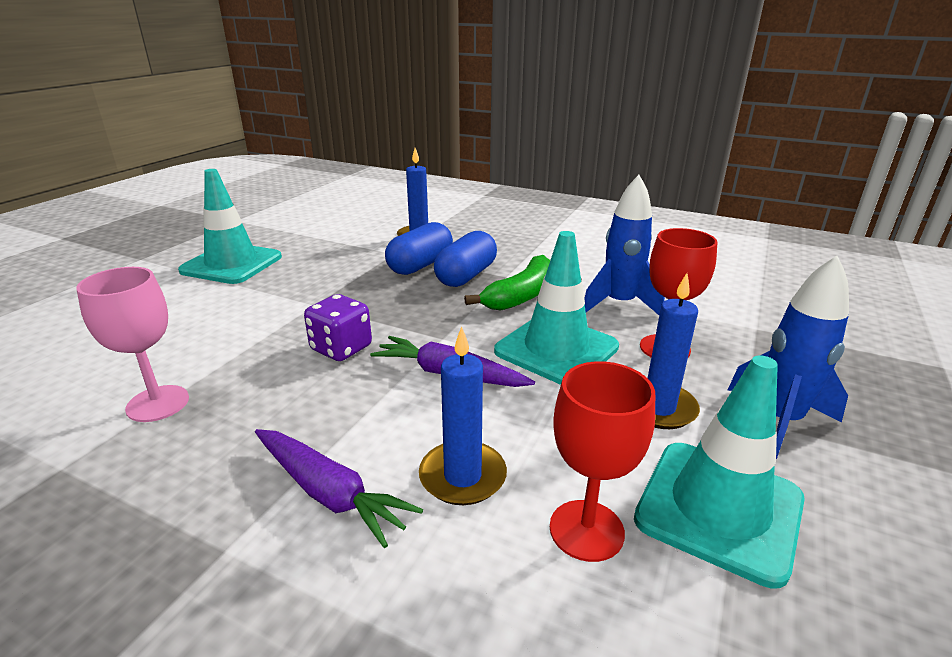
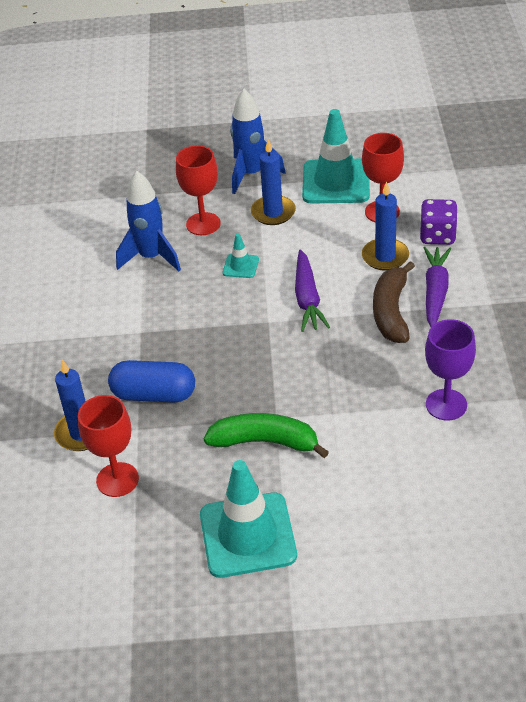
camera: 115 degrees left, 15 degrees up
(158, 403) = (446, 405): pink goblet -> purple goblet
(341, 348) = (321, 362): purple dice -> purple dice (437, 236)
(347, 429) = (391, 312): none -> brown banana
(357, 238) = (117, 480): none -> red goblet
(466, 276) = (156, 355): blue capsule -> none
(521, 295) = (172, 309): green banana -> green banana (265, 442)
(556, 349) = (240, 266): turquoise traffic cone -> turquoise traffic cone, size x0.46

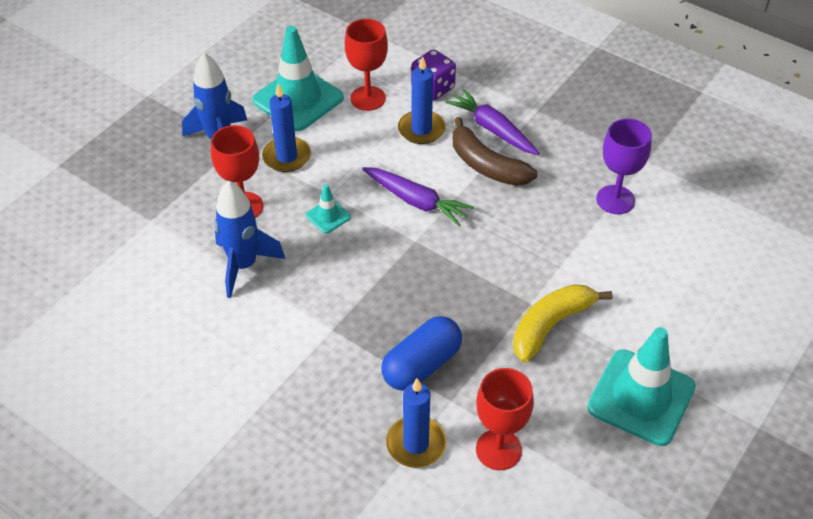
camera: 55 degrees left, 5 degrees up
(265, 442) = (551, 325): green banana -> yellow banana

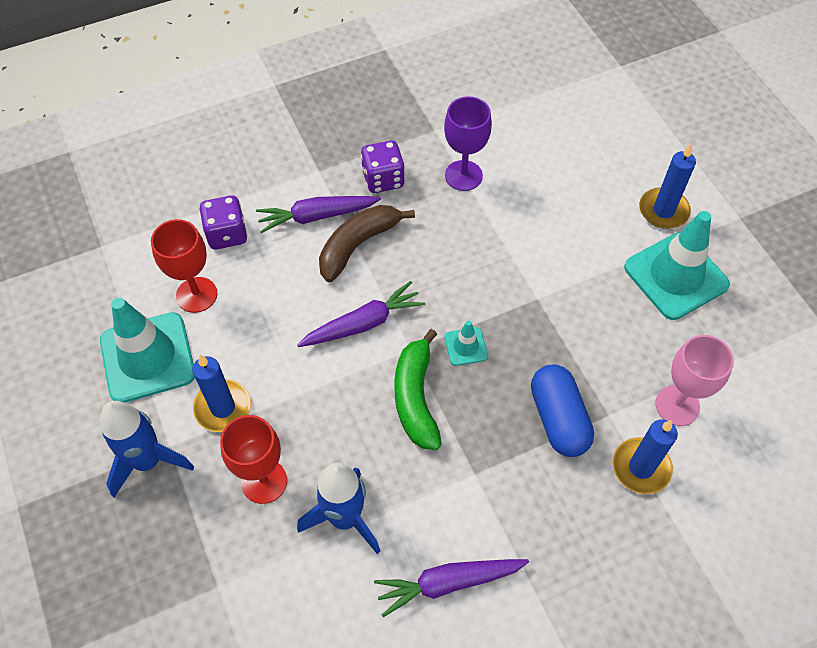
camera: 60 degrees left, 10 degrees up
(229, 351) = (448, 583): none -> purple carrot
(328, 216) = (331, 408): turquoise traffic cone -> turquoise traffic cone (465, 346)
(374, 262) = (416, 397): none -> green banana
(421, 129) = (274, 272): blue candle -> blue candle (663, 210)
(486, 165) = (358, 245): brown banana -> brown banana turned 150 degrees clockwise
(498, 449) = (677, 405): red goblet -> pink goblet
(551, 325) = (570, 297): yellow banana -> none
(564, 151) = (383, 179): none -> purple dice

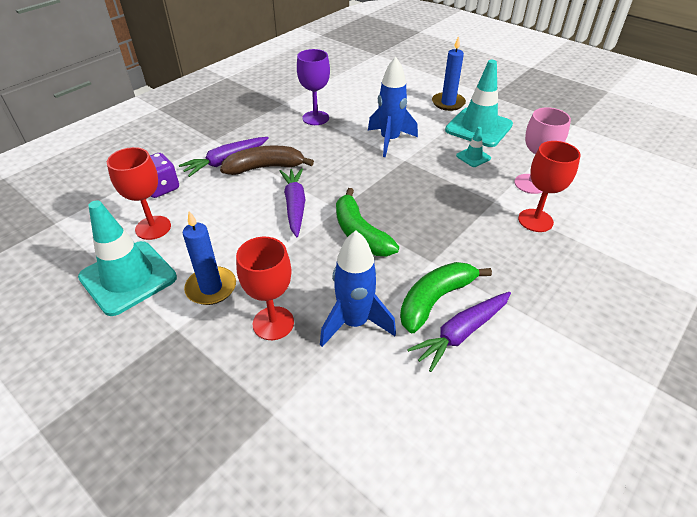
camera: 25 degrees left, 15 degrees down
(148, 461) = (161, 346): blue rocket -> blue rocket (390, 140)
(358, 245) = (265, 167): brown banana -> brown banana turned 60 degrees clockwise
(363, 323) = (295, 206): purple carrot -> purple carrot turned 45 degrees counterclockwise
(383, 179) = (262, 132): purple dice -> none
(447, 528) = (435, 300): none -> green banana
(465, 346) = (375, 196): turquoise traffic cone -> turquoise traffic cone (473, 157)
(558, 419) = (464, 213): blue capsule -> none
(641, 467) = (535, 220): blue candle -> red goblet

